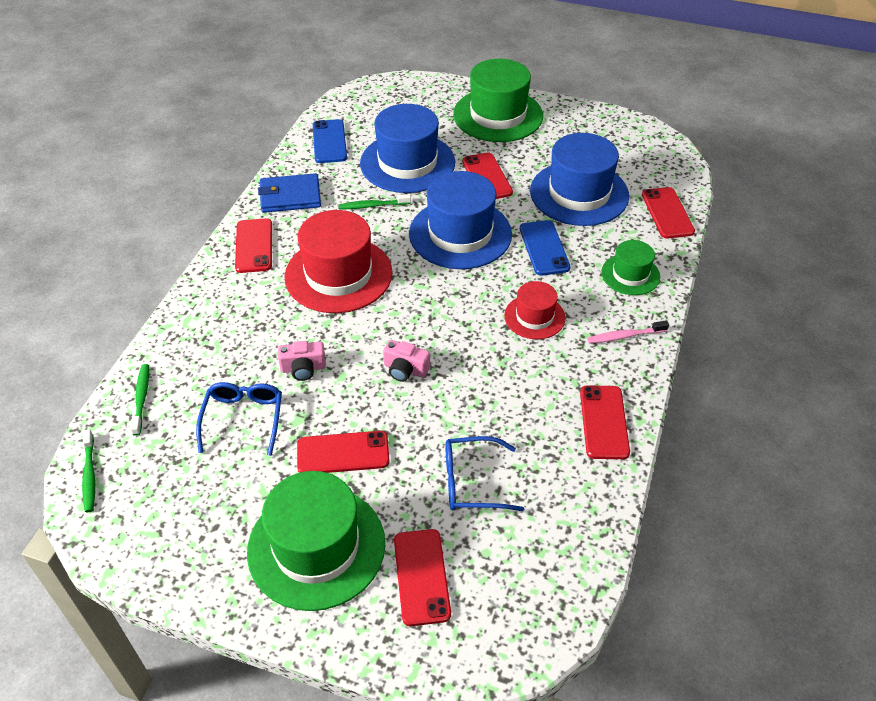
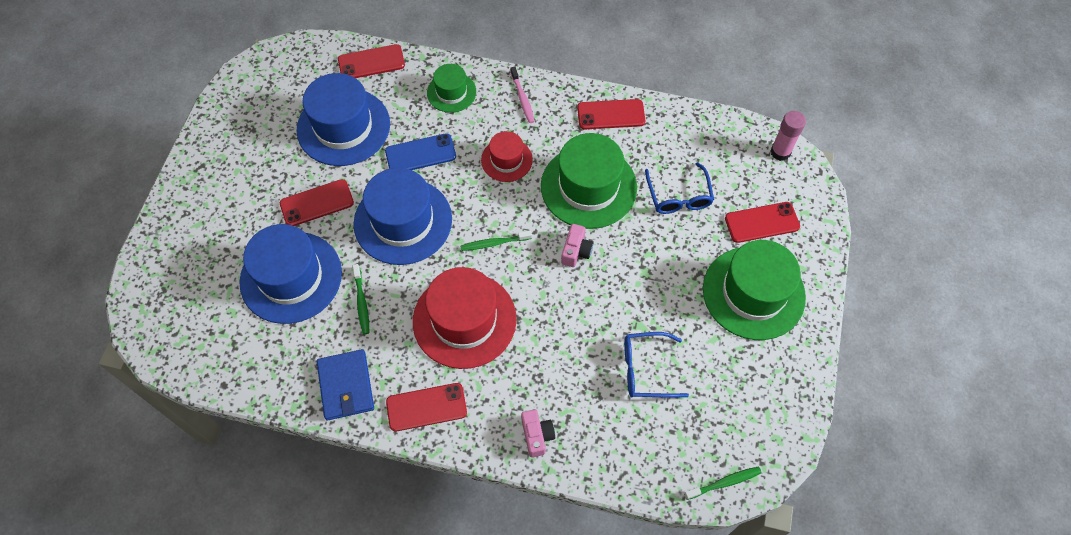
camera: 95 degrees left, 15 degrees up
(141, 398) = (636, 463): green toothbrush -> green toothbrush (494, 243)
(303, 368) = (584, 331): pink camera -> pink camera (537, 435)
(329, 142) = (249, 361): blue phone -> none
(343, 453) = (668, 287): red phone -> none
(498, 115) = (210, 198): green hat -> green hat (588, 187)
(541, 625) = (780, 152): none -> pink glue stick

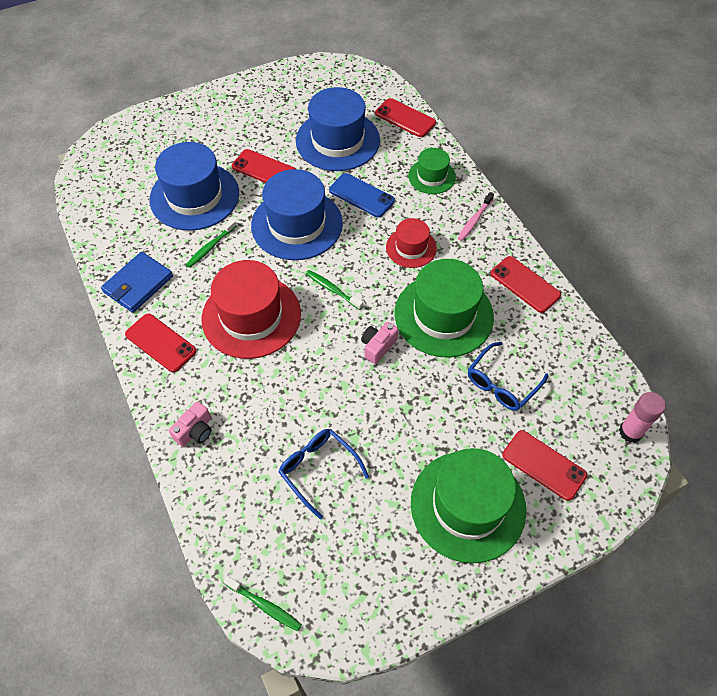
camera: 50 degrees right, 5 degrees down
(576, 251) = (378, 346): pink camera -> pink camera turned 150 degrees clockwise

